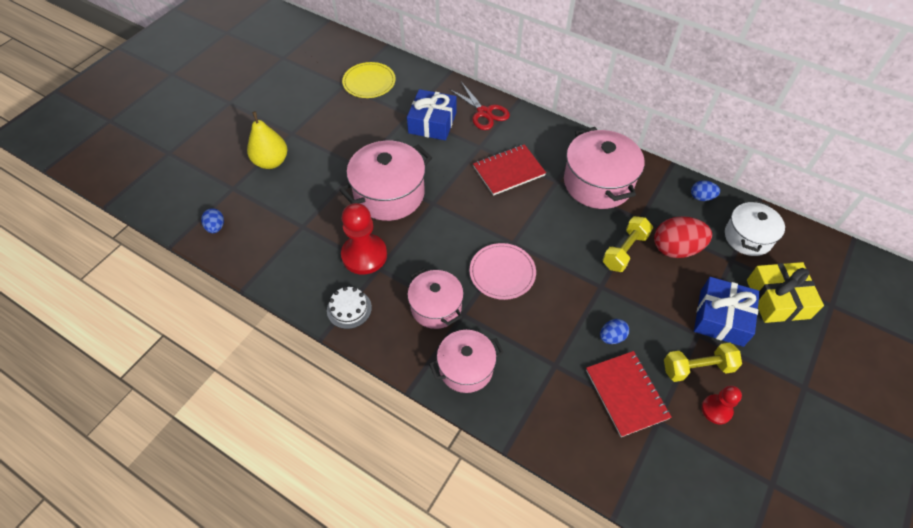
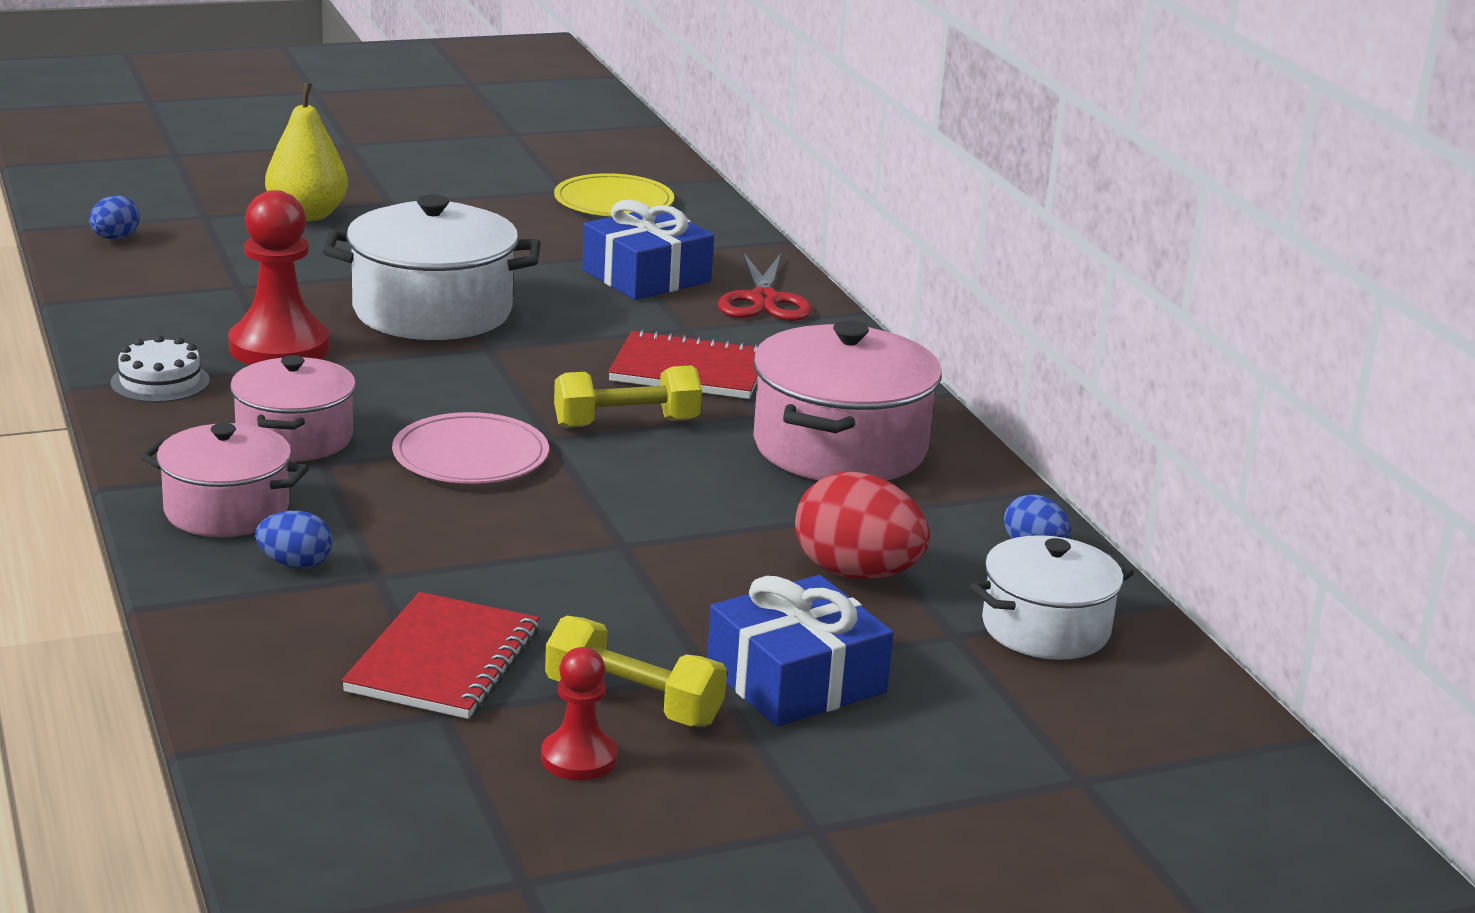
camera: 35 degrees right, 30 degrees down
(389, 194) = (432, 311): pink pot -> white pot
(611, 337) = (535, 598): blue egg -> blue egg (295, 564)
(625, 251) = (745, 532): yellow dumbbell -> yellow dumbbell (626, 423)
(777, 299) = (965, 717): yellow gift -> none

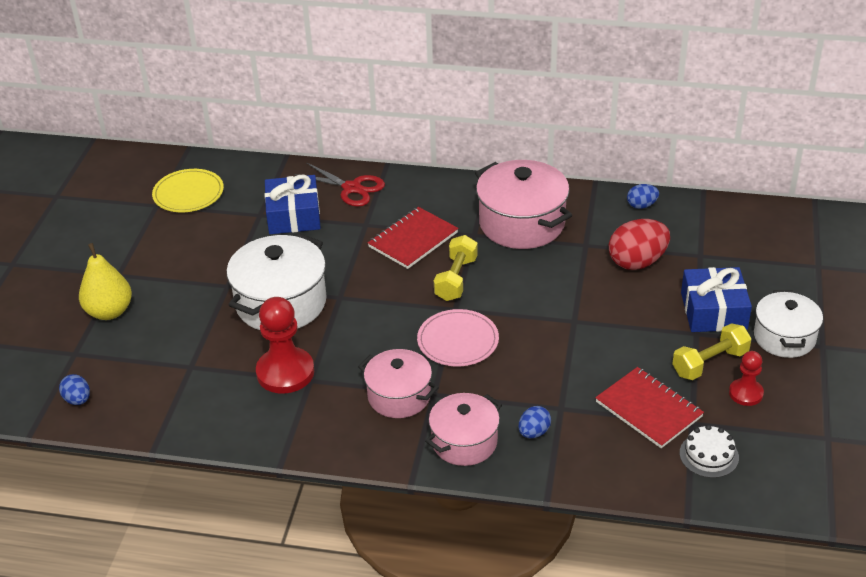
camera: 55 degrees left, 15 degrees up
(160, 382) = (297, 429): white cake -> white cake (709, 455)
(1045, 628) = (707, 229): white pot -> white pot (784, 337)

